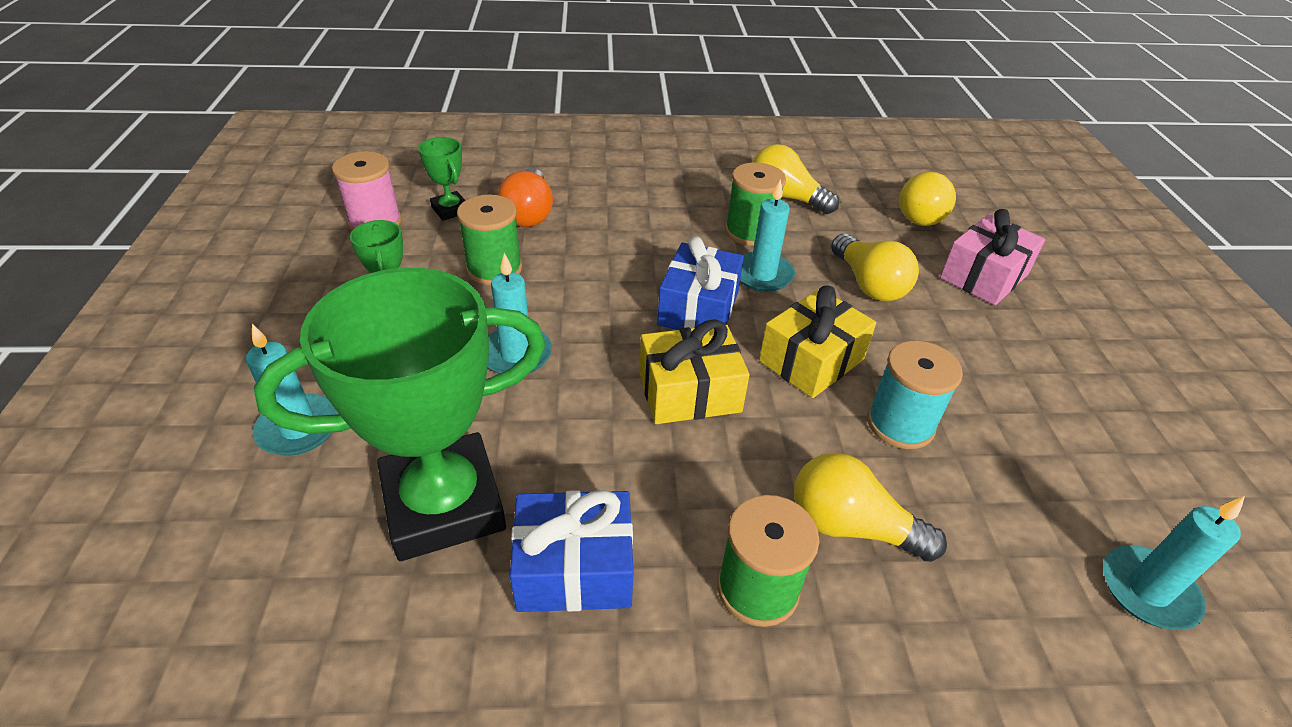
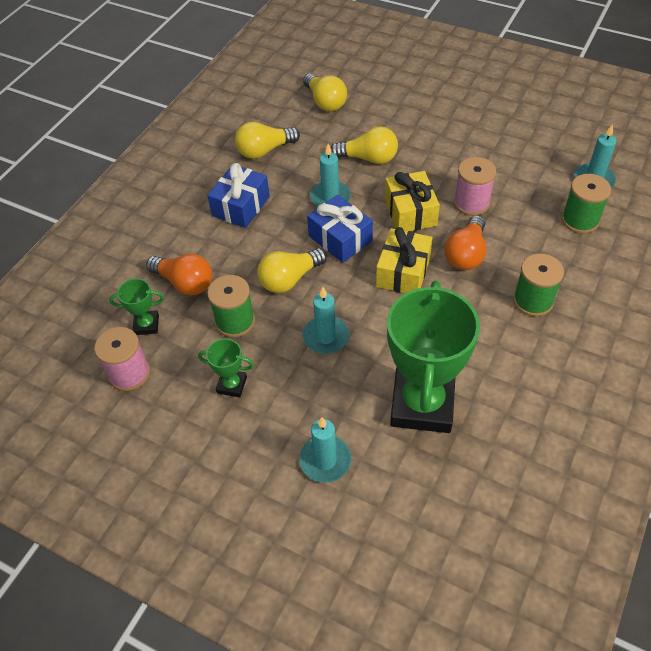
camera: 55 degrees left, 10 degrees up
(574, 568) = (489, 363): blue gift -> blue gift (241, 206)
(750, 232) = (287, 183): green spool -> green spool (580, 220)
(786, 454) = (466, 254): none -> orange light bulb
(851, 526) = (518, 252): yellow light bulb -> yellow light bulb (290, 279)
(900, 424) = (471, 203): turquoise spool -> pink spool
(983, 276) = (393, 111): pink gift -> none

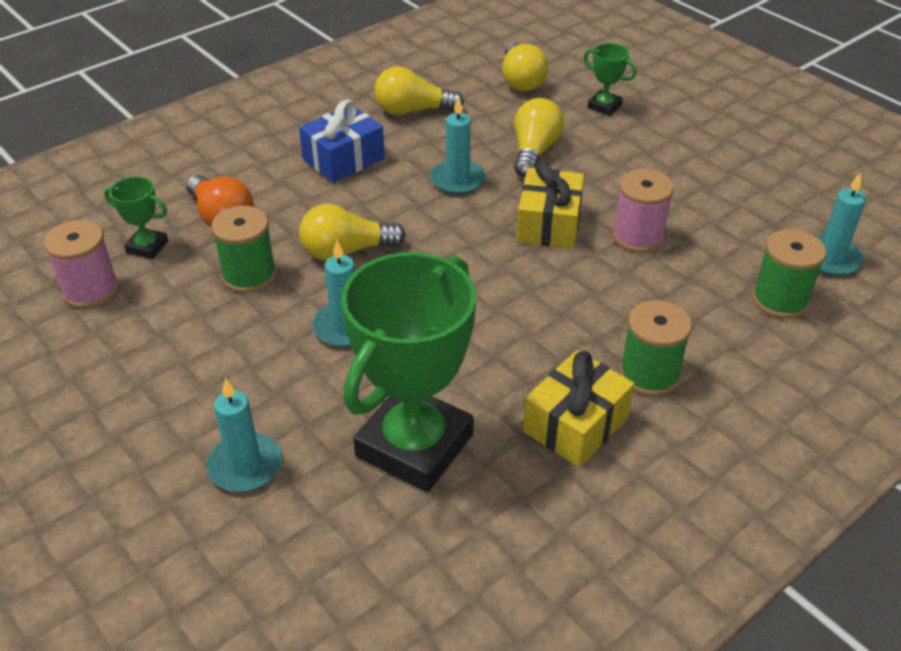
camera: 20 degrees right, 10 degrees down
(232, 385) = (195, 341): green trophy -> green trophy (604, 106)
(340, 239) = (439, 227): blue gift -> none
(368, 158) = (534, 152): yellow light bulb -> yellow light bulb turned 105 degrees counterclockwise
(403, 272) = (494, 287): yellow gift -> yellow gift (575, 424)
(466, 254) = (592, 291): orange light bulb -> none

